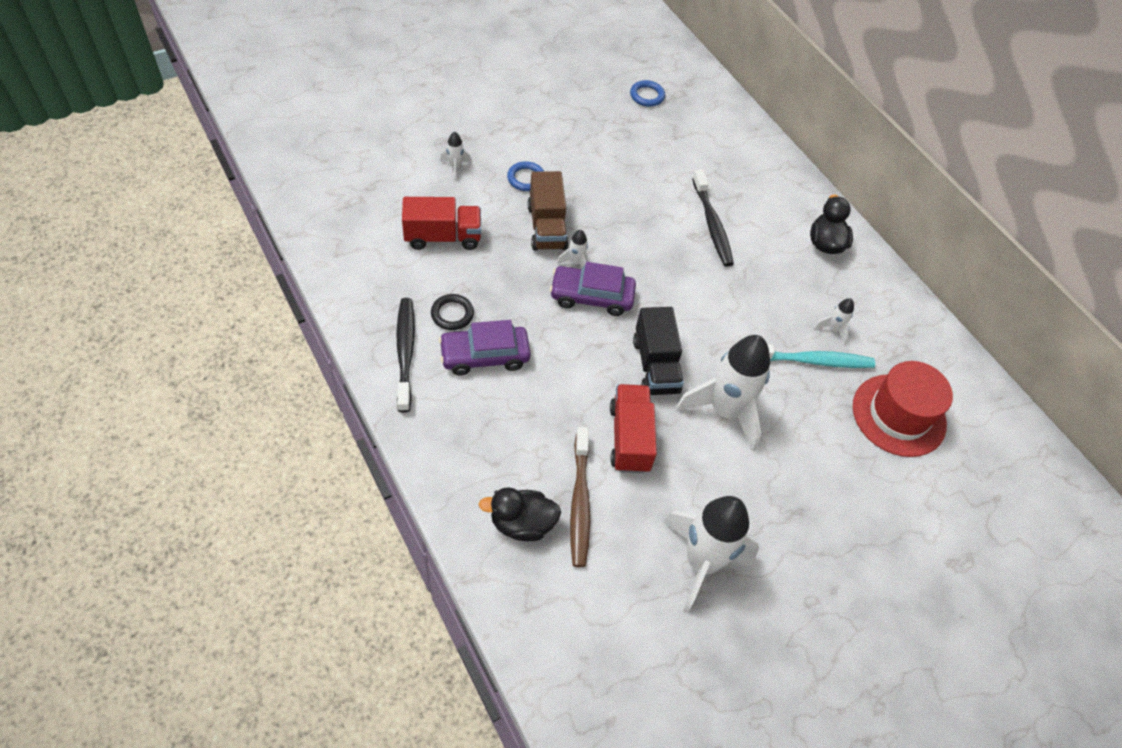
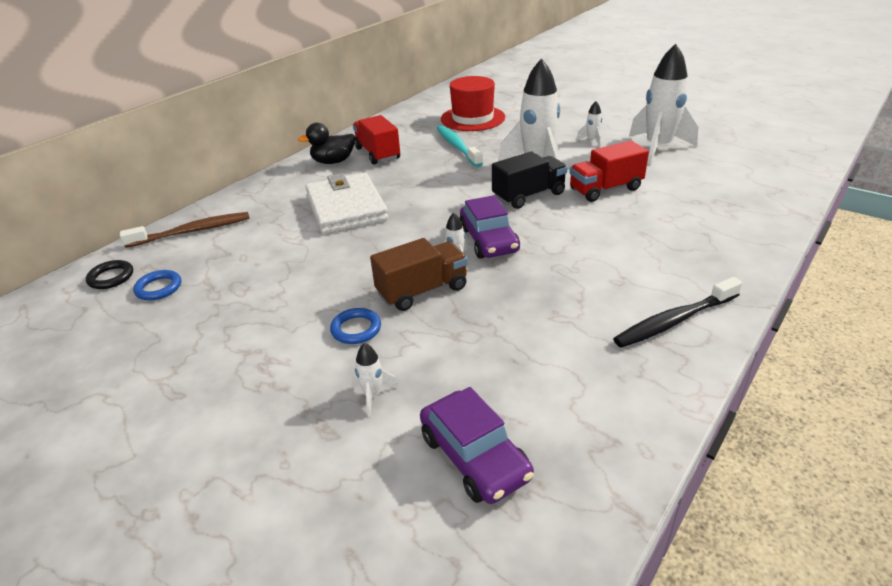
camera: 105 degrees left, 20 degrees down
(443, 237) = (500, 358): red truck -> red truck (377, 153)
(452, 314) = (595, 309): black ring -> black ring (111, 277)
(485, 356) = (618, 273): purple car -> purple car (474, 457)
(522, 524) = (732, 208): black duck -> none
(580, 502) = (682, 193): brown toothbrush -> brown toothbrush (192, 231)
(712, 224) = (346, 208): black toothbrush -> white wallet
(833, 329) = (421, 145): white rocket -> white rocket (592, 140)

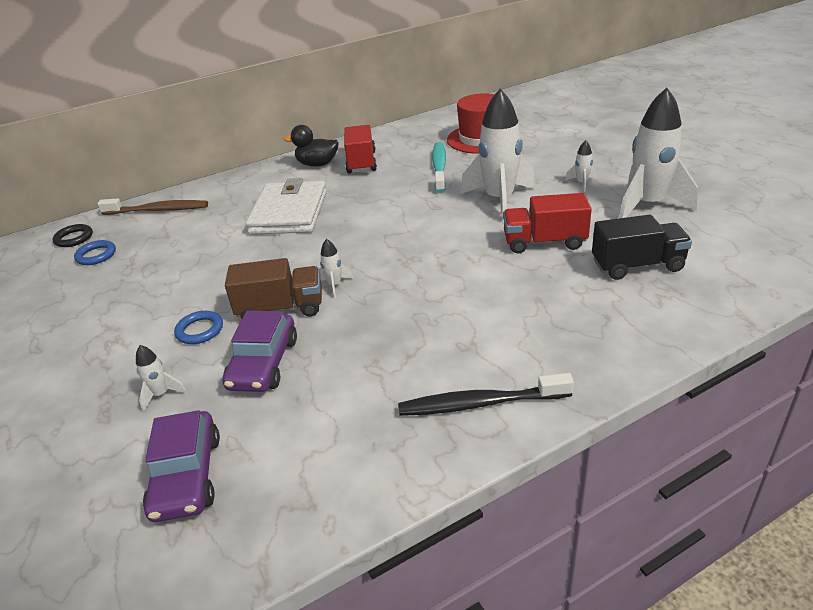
camera: 25 degrees right, 0 degrees up
(488, 240) = (381, 272): purple car -> purple car (264, 363)
(529, 196) = (460, 233): black truck -> black truck (637, 266)

